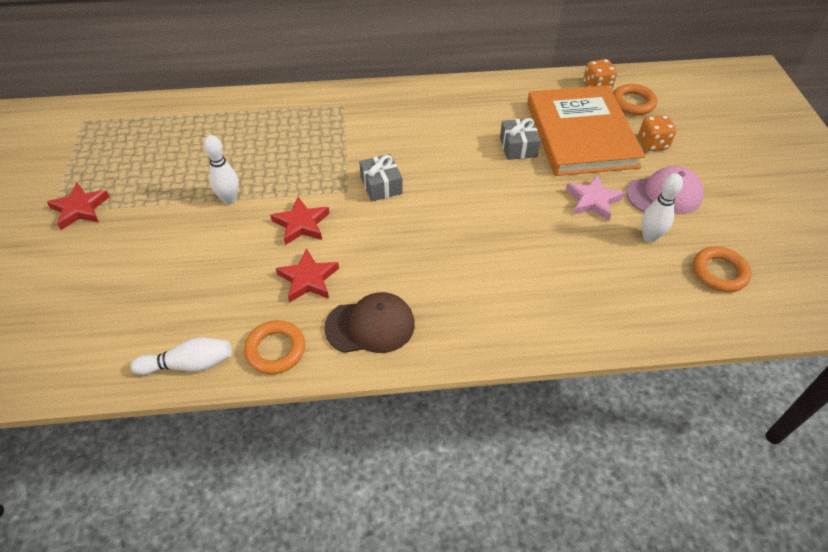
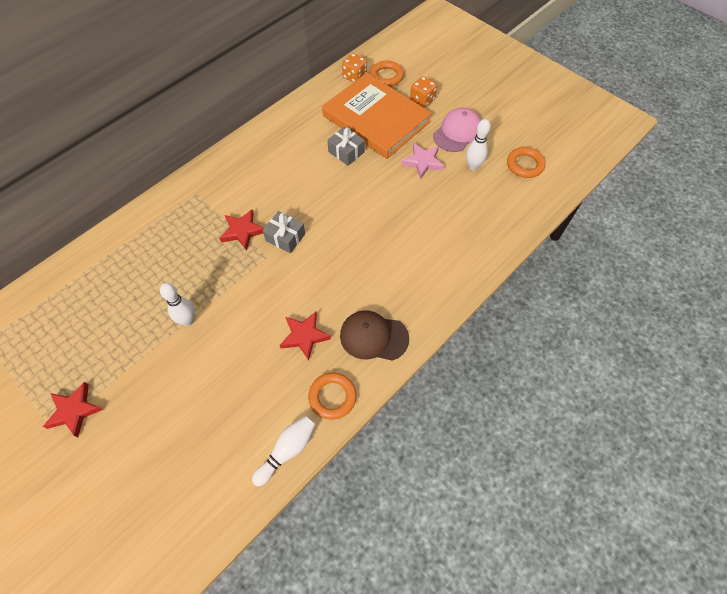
camera: 40 degrees left, 10 degrees up
(301, 224) = (259, 302): red star -> red star (242, 231)
(370, 326) = (373, 337): brown cap -> brown cap turned 120 degrees counterclockwise

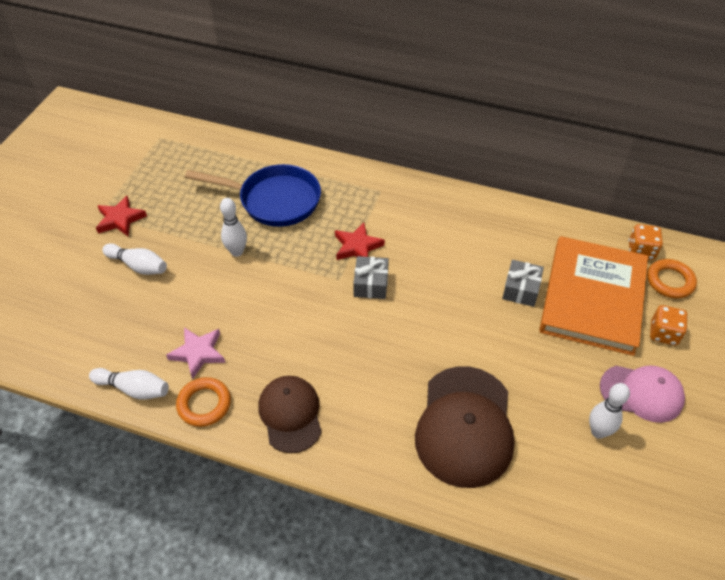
camera: 65 degrees right, 10 degrees down
(148, 409) = (138, 266): none -> white bowling pin
(149, 271) = (274, 200): none -> blue pan
(304, 336) = (262, 350): red star -> none
(423, 162) = (563, 372): pink star -> pink star (198, 353)
(436, 232) = (465, 426): none -> brown cap
(525, 165) = (649, 497): orange ring -> none

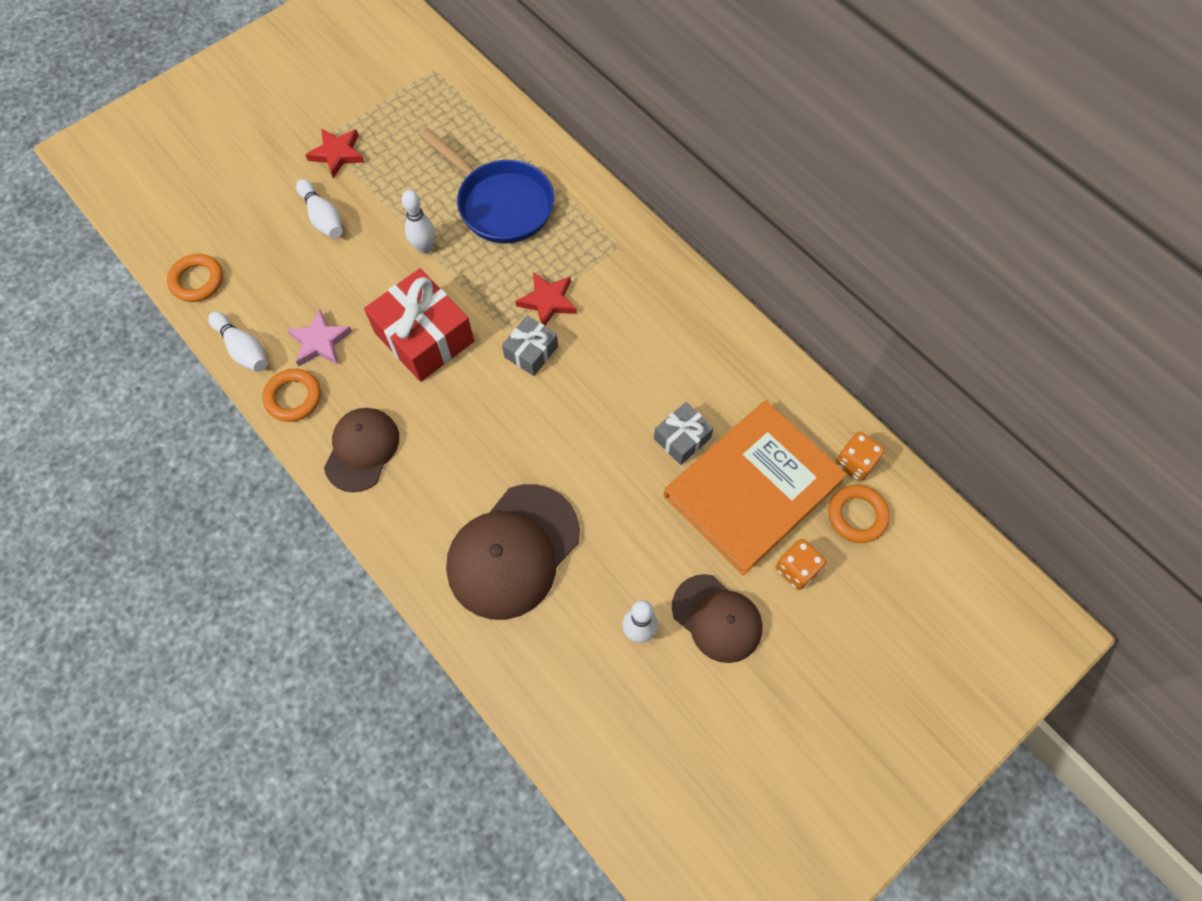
camera: 30 degrees right, 15 degrees up
(56, 357) = (197, 281): none -> orange ring
(281, 311) = (424, 337): none -> red gift
(641, 393) = (717, 618): pink cap -> brown cap

